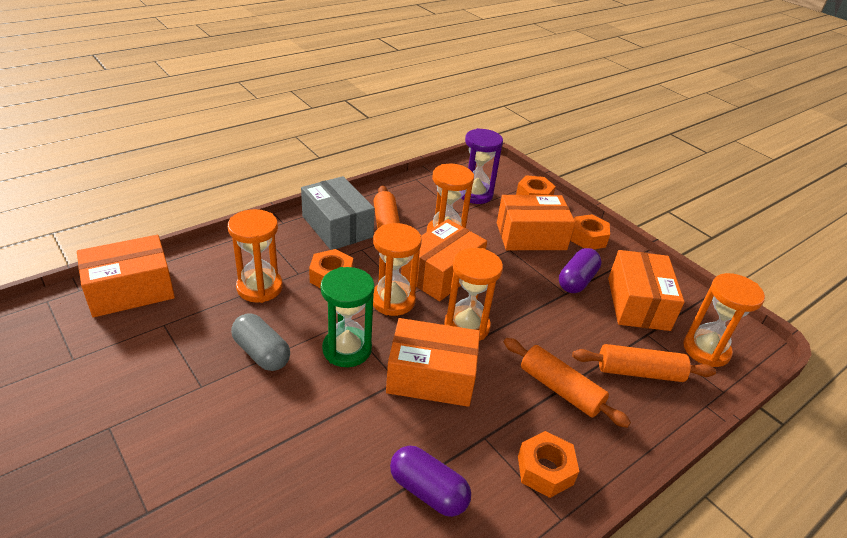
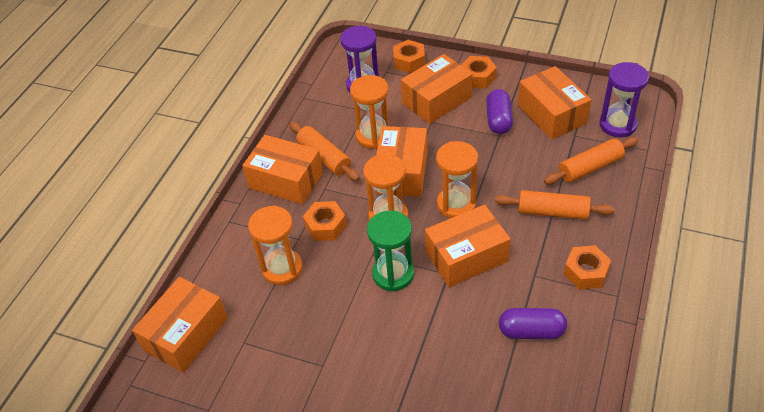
camera: 25 degrees left, 10 degrees up
(261, 353) = (338, 315): grey capsule -> none
(337, 226) = (286, 180): grey box -> orange box
(706, 350) = (617, 125): orange hourglass -> purple hourglass

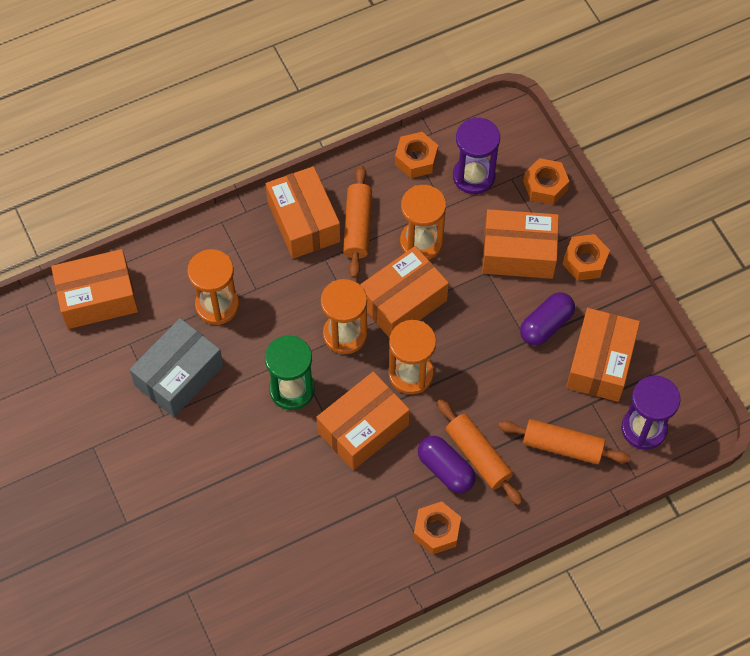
camera: 40 degrees right, 15 degrees up
(304, 331) = (179, 375): none -> grey box
(325, 226) = (288, 297): orange nut -> orange nut (416, 159)
(466, 256) = (363, 428): orange box -> orange box turned 60 degrees counterclockwise
(531, 331) = (336, 535): purple capsule -> purple capsule (445, 469)

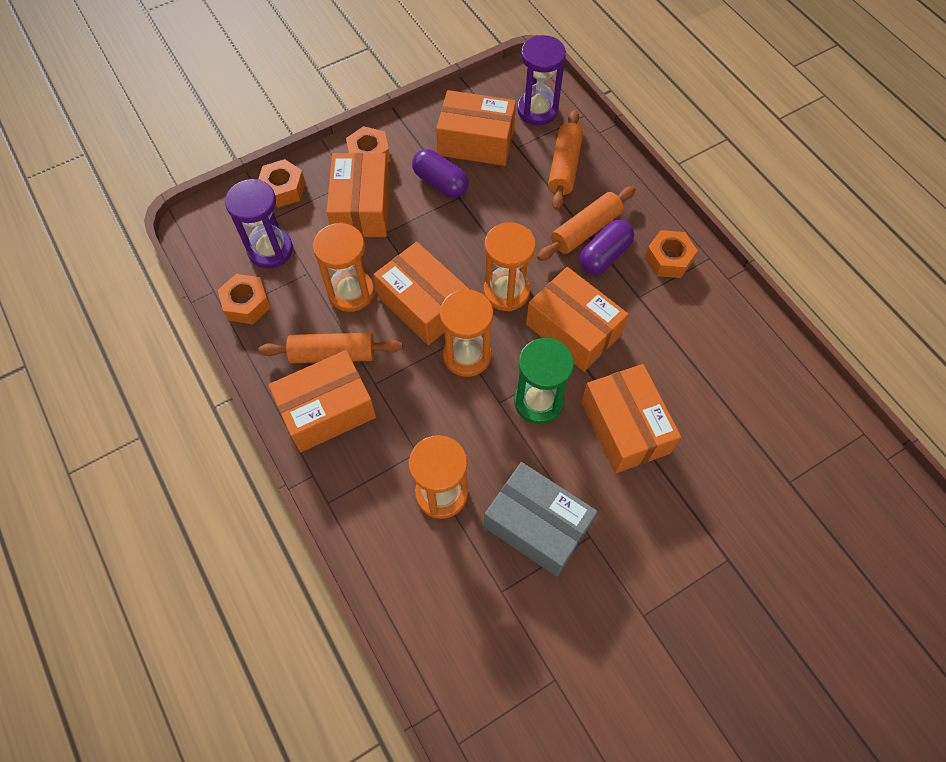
camera: 95 degrees left, 0 degrees up
(98, 297) = (441, 643): orange box -> orange box (624, 427)

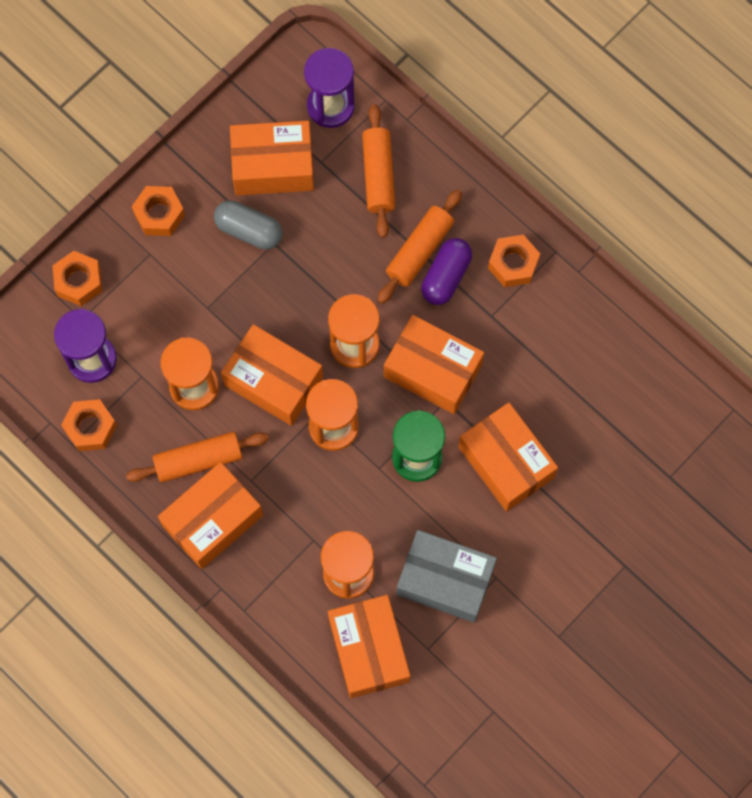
camera: 15 degrees left, 10 degrees up
(362, 208) = (173, 283): orange box -> orange box (369, 650)
(440, 183) = (249, 230): purple capsule -> grey capsule

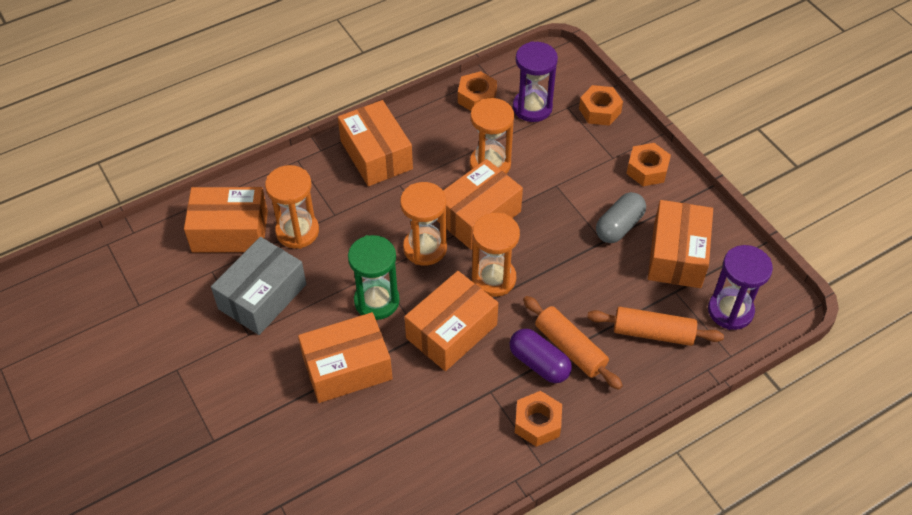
camera: 105 degrees right, 20 degrees down
(198, 460) = (428, 155): orange rolling pin -> none

